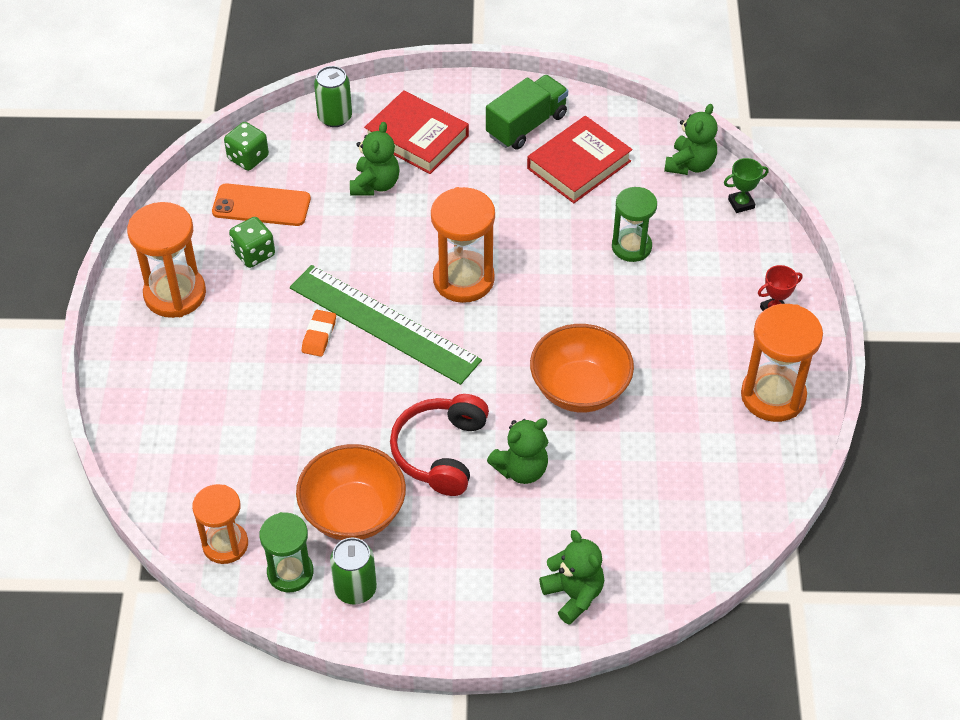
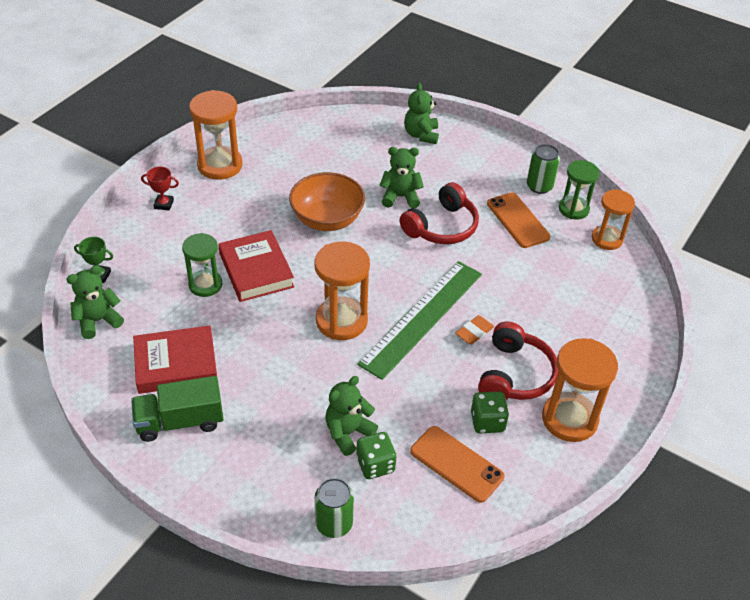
camera: 150 degrees left, 5 degrees down
(248, 158) = (441, 521): green dice -> green dice (375, 465)
(251, 311) = (515, 375): none -> red headphones
(353, 513) = (518, 220): orange bowl -> orange phone
(384, 324) = (422, 318): green ruler -> green ruler turned 60 degrees clockwise
(417, 137) = (279, 460): red book -> red book (256, 270)

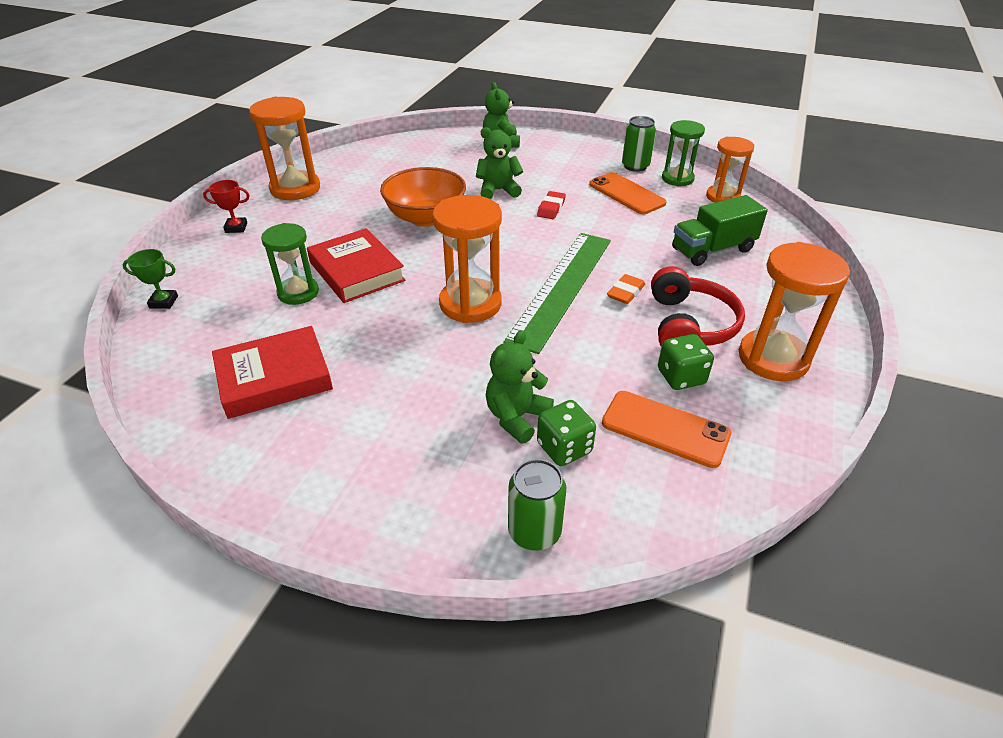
camera: 10 degrees left, 5 degrees down
(98, 321) = (165, 347): green teddy bear -> none
(180, 421) = (290, 442): green truck -> green truck (712, 250)
(442, 227) = (551, 208): red headphones -> red eraser

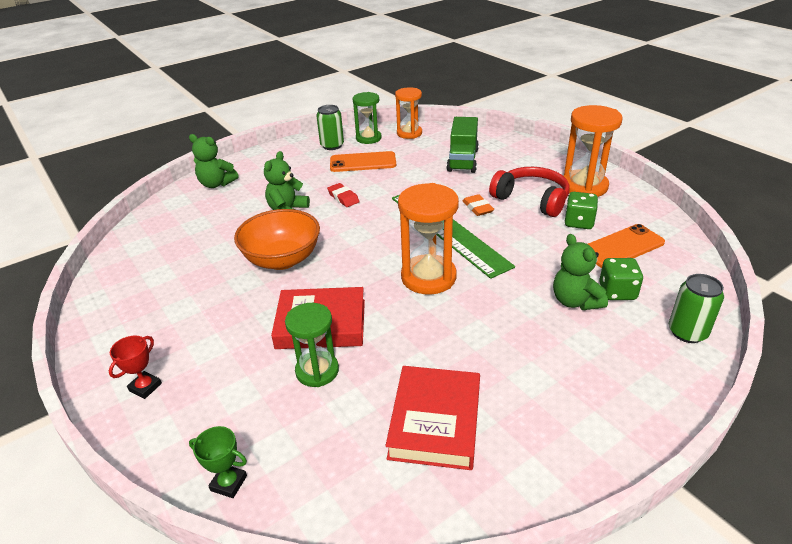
camera: 55 degrees left, 5 degrees down
(164, 302) = (228, 483): green trophy -> green trophy turned 75 degrees clockwise
(295, 189) = (124, 323): orange hourglass -> none

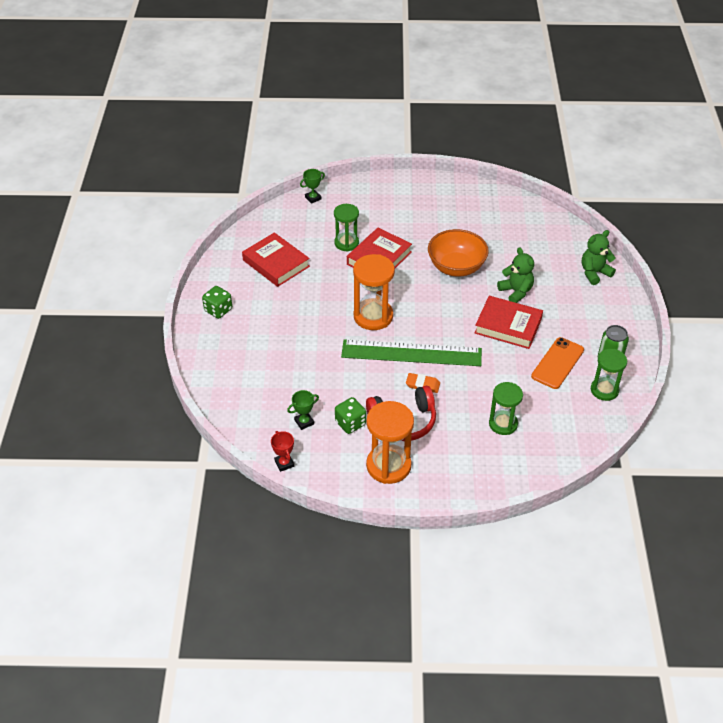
camera: 125 degrees right, 10 degrees up
(145, 387) = (395, 191): red trophy -> red trophy (284, 463)
(343, 198) = (508, 326): red eraser -> red book
(409, 133) = (590, 422): orange hourglass -> none
(462, 160) = (503, 424): green truck -> green hourglass
(575, 301) = (287, 361): green teddy bear -> none
(617, 292) = (273, 384): green dice -> green dice (218, 310)
(622, 247) = (304, 422): orange phone -> green trophy
(687, 332) = (218, 385): green can -> none

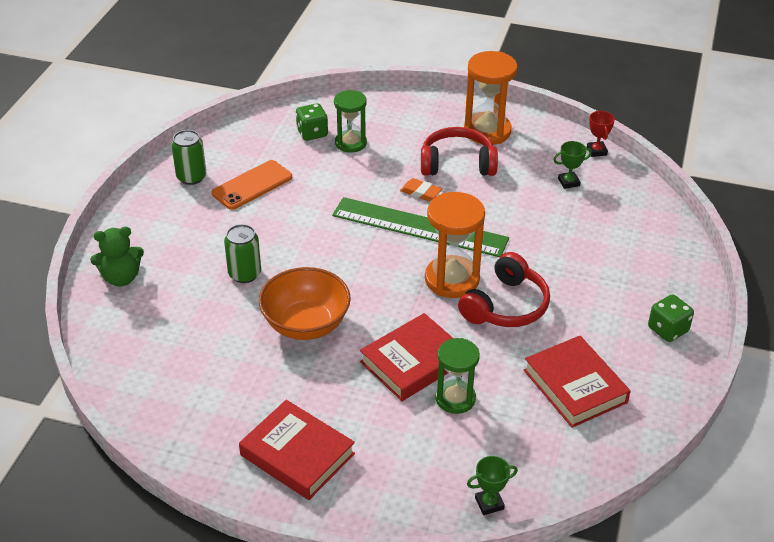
camera: 165 degrees left, 5 degrees down
(330, 305) = (506, 306): none -> red headphones
(350, 423) = (516, 172): green dice -> green dice (312, 133)
(508, 326) = (283, 235): red book -> red book (297, 454)
(516, 292) = (244, 274): green teddy bear -> green can
(604, 390) = (221, 152): green hourglass -> none

